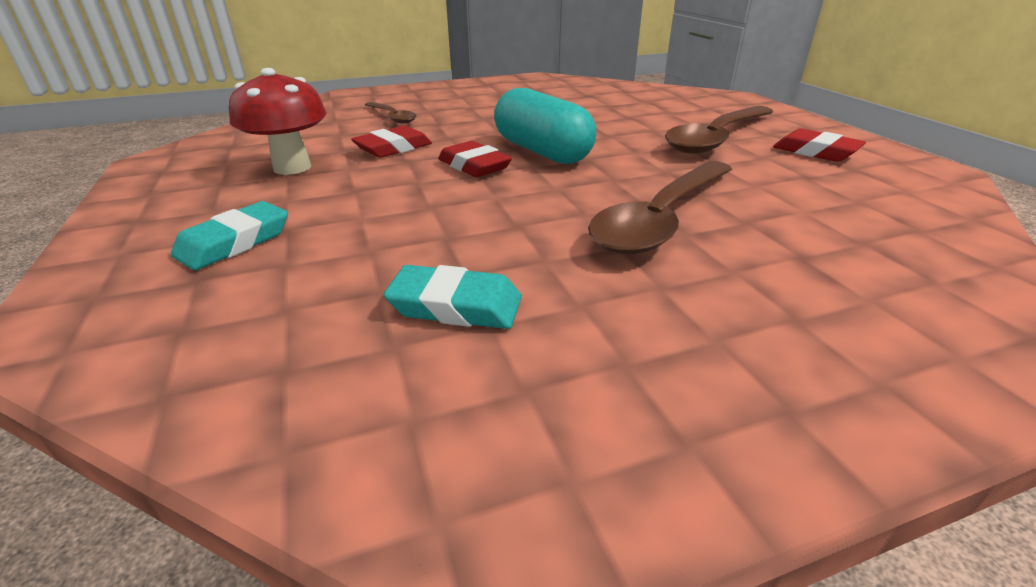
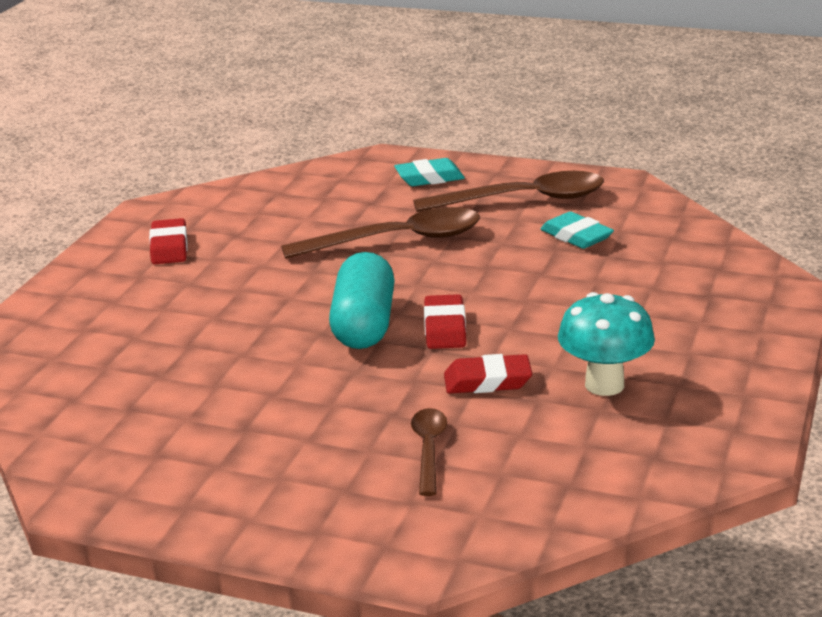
camera: 140 degrees left, 5 degrees down
(234, 242) = (680, 313): turquoise eraser -> turquoise eraser (429, 178)
(292, 168) = (604, 385): red mushroom -> turquoise mushroom
(716, 138) = (196, 286): brown spoon -> brown spoon (523, 200)

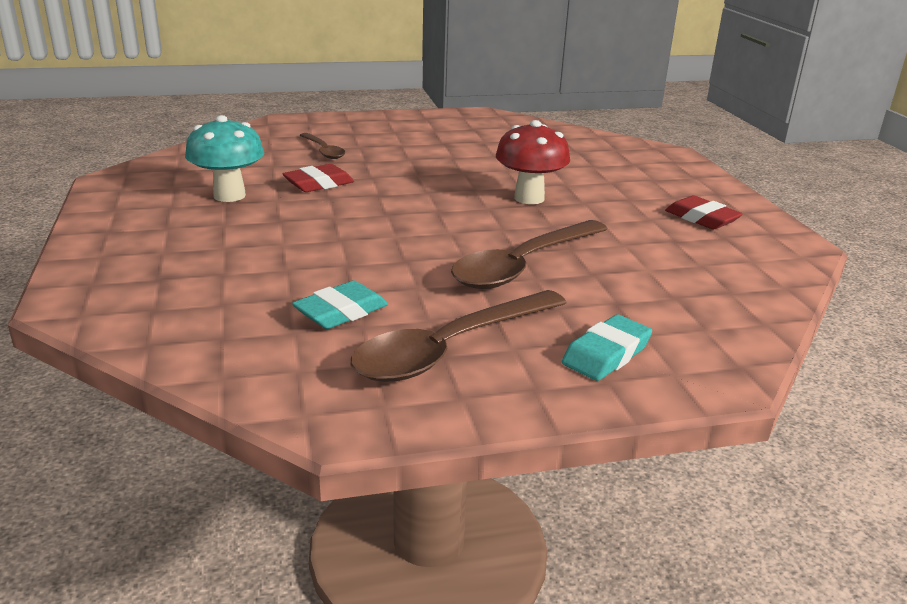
camera: 145 degrees right, 0 degrees up
(285, 305) = (529, 198): none -> red mushroom
(364, 324) = (451, 198): turquoise capsule -> none
(444, 328) = (386, 207): red eraser -> none
(576, 236) = (341, 312): turquoise eraser -> turquoise eraser turned 60 degrees counterclockwise

